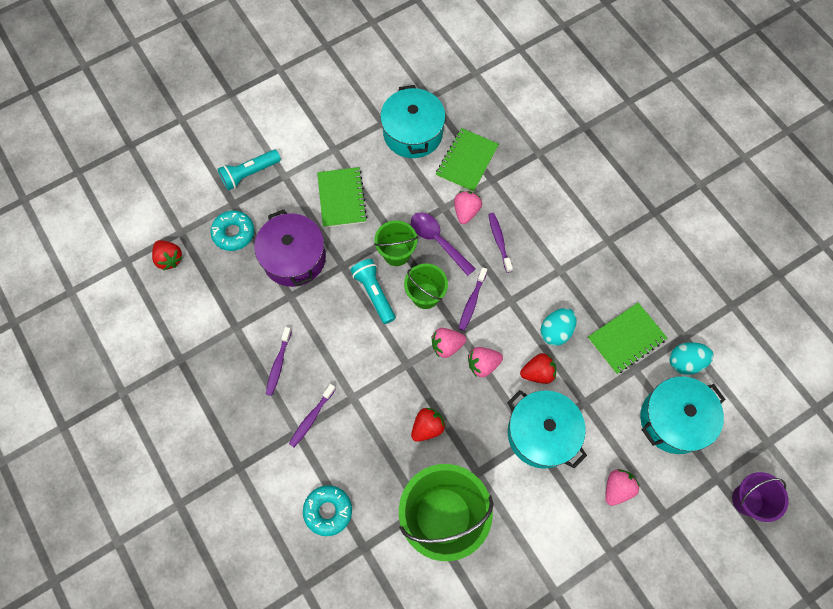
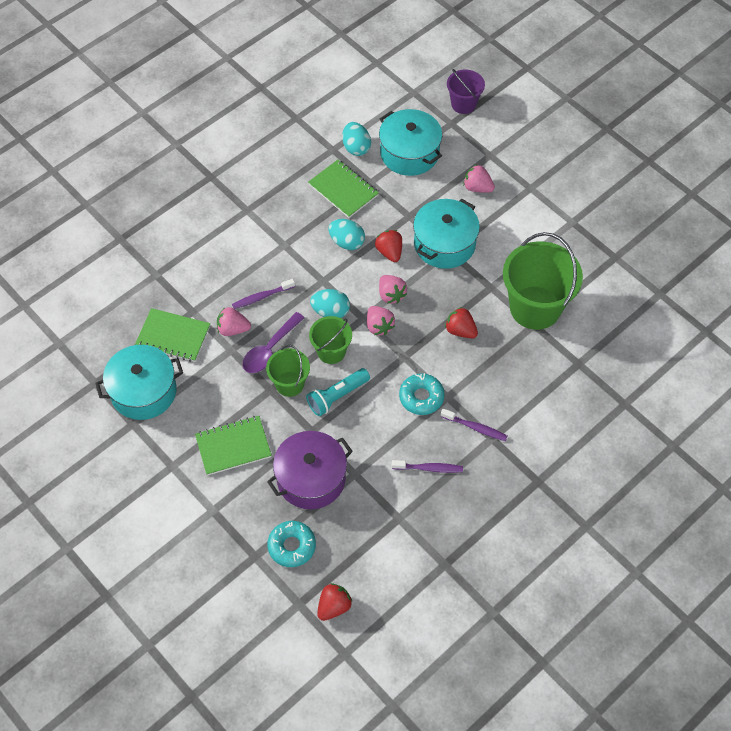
camera: 100 degrees left, 10 degrees down
(249, 174) = (215, 547): turquoise flashlight -> none
(328, 511) = (556, 397): turquoise donut -> turquoise donut (421, 397)
(472, 302) = (330, 311): purple toothbrush -> turquoise egg

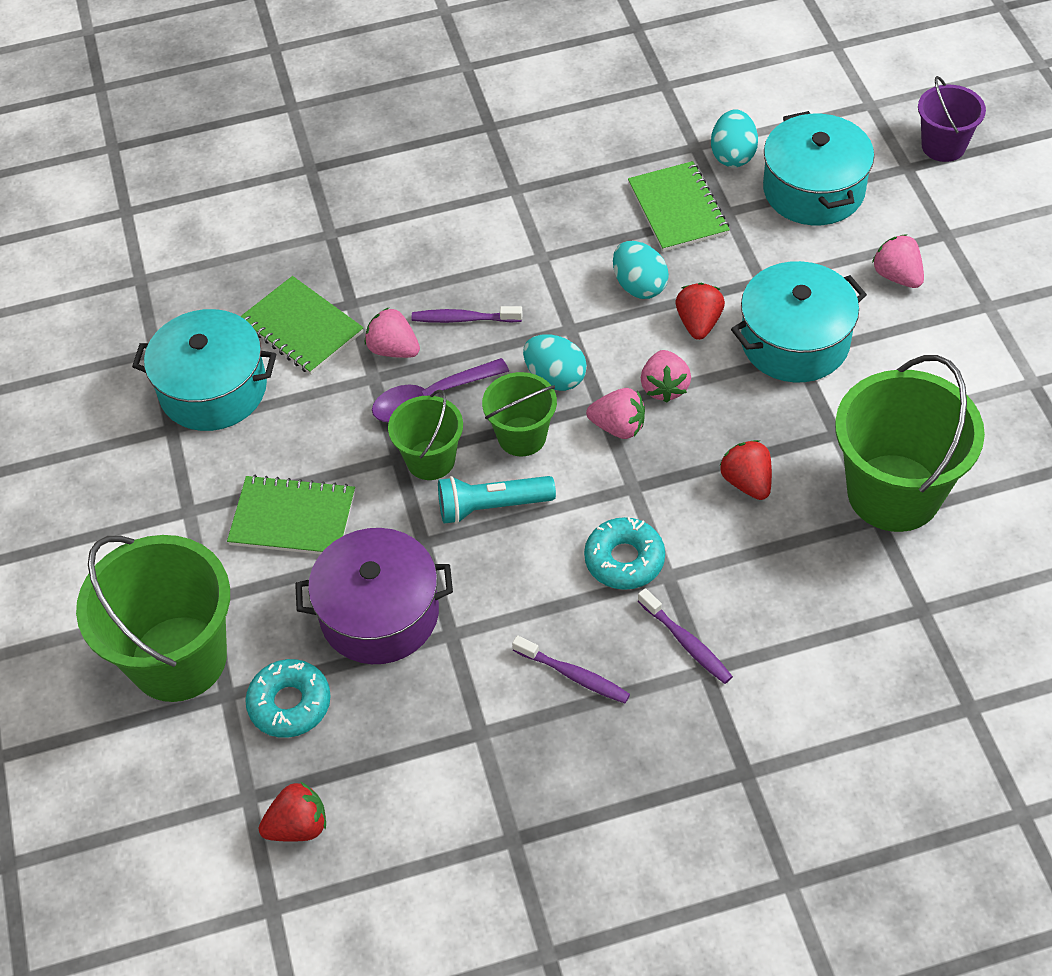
camera: 30 degrees right, 5 degrees down
(217, 548) = (178, 658): none -> green bucket
(379, 326) = (618, 427): pink strawberry -> pink strawberry turned 75 degrees counterclockwise

